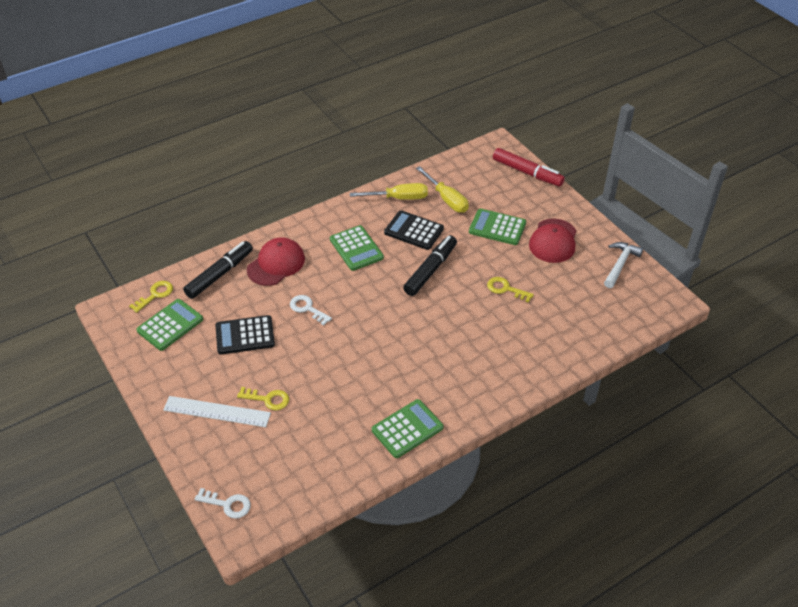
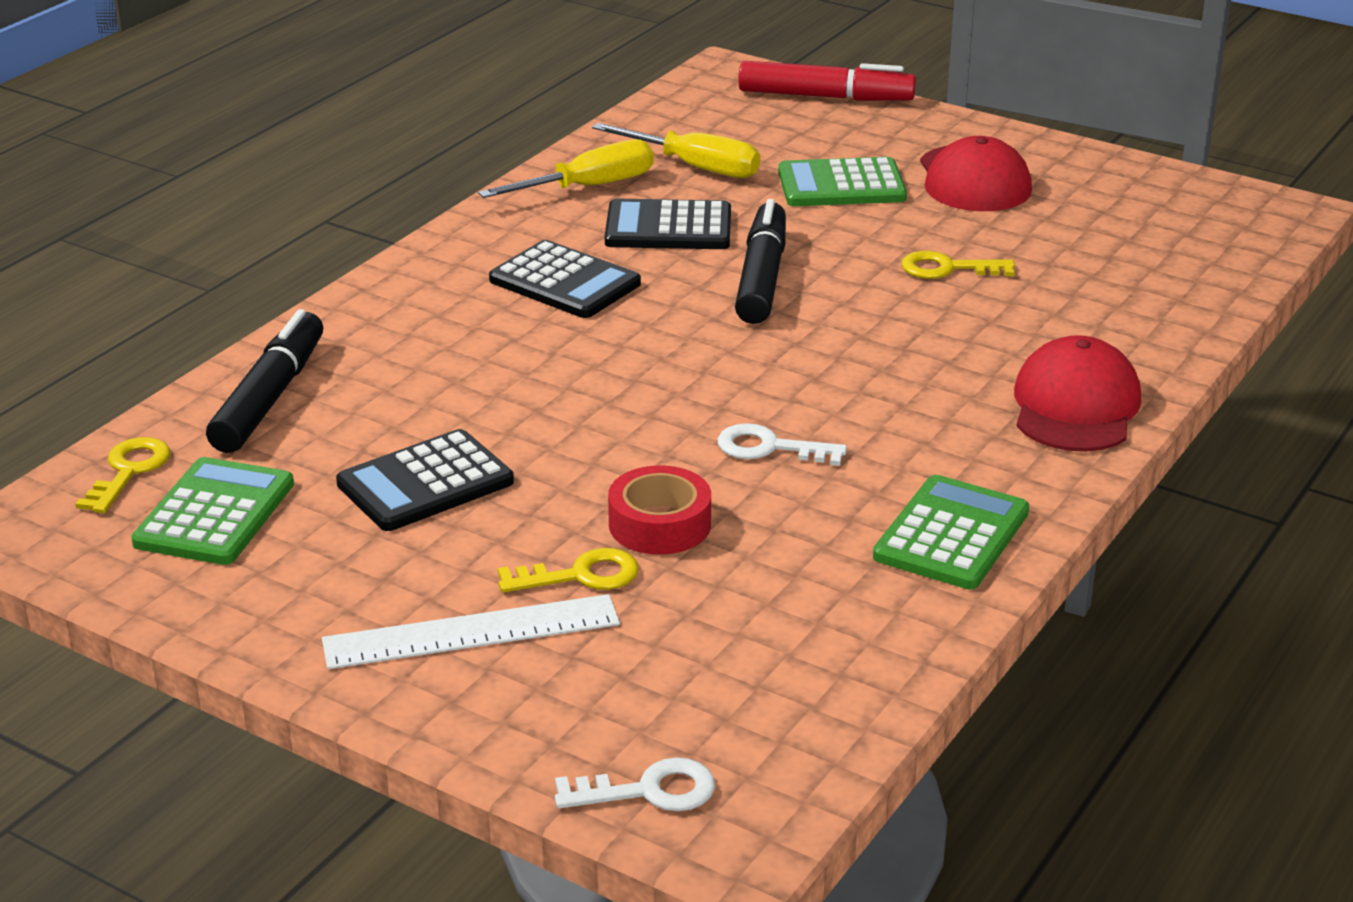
camera: 25 degrees left, 15 degrees down
(276, 264) = (396, 348): red cap -> red cap (1075, 406)
(307, 309) = (538, 402): white key -> white key (770, 448)
(309, 385) = (660, 524): none -> red tape
(356, 248) = (565, 282): green calculator -> black calculator
(620, 264) = (1135, 183): white hammer -> none

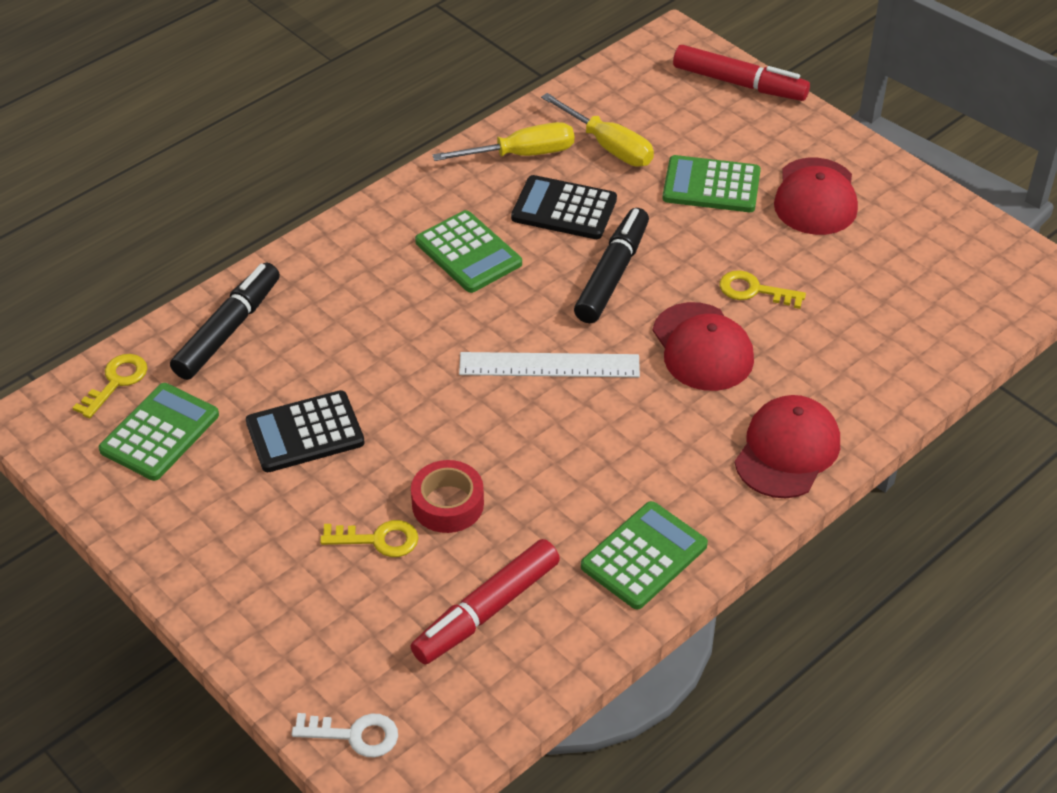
camera: 15 degrees right, 15 degrees up
(471, 632) = (290, 574): white ruler -> white ruler (549, 365)
(565, 282) = (468, 253): black calculator -> green calculator
(769, 624) = (486, 611): none -> red marker
(770, 448) = (551, 447): white key -> none
(913, 327) = (702, 347): none -> red cap

